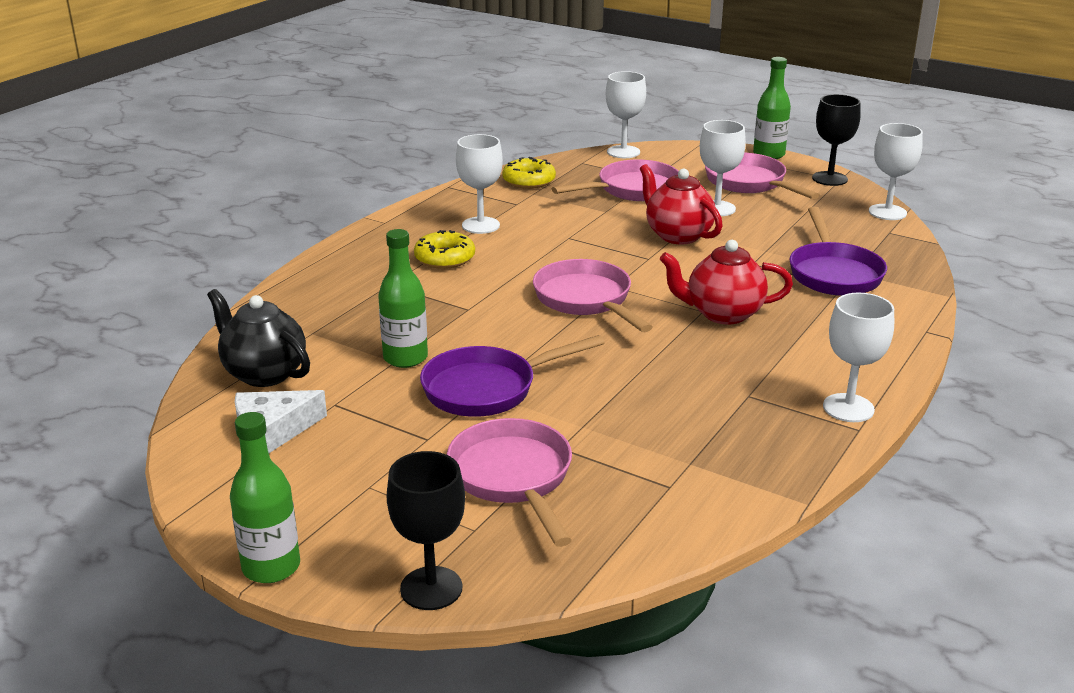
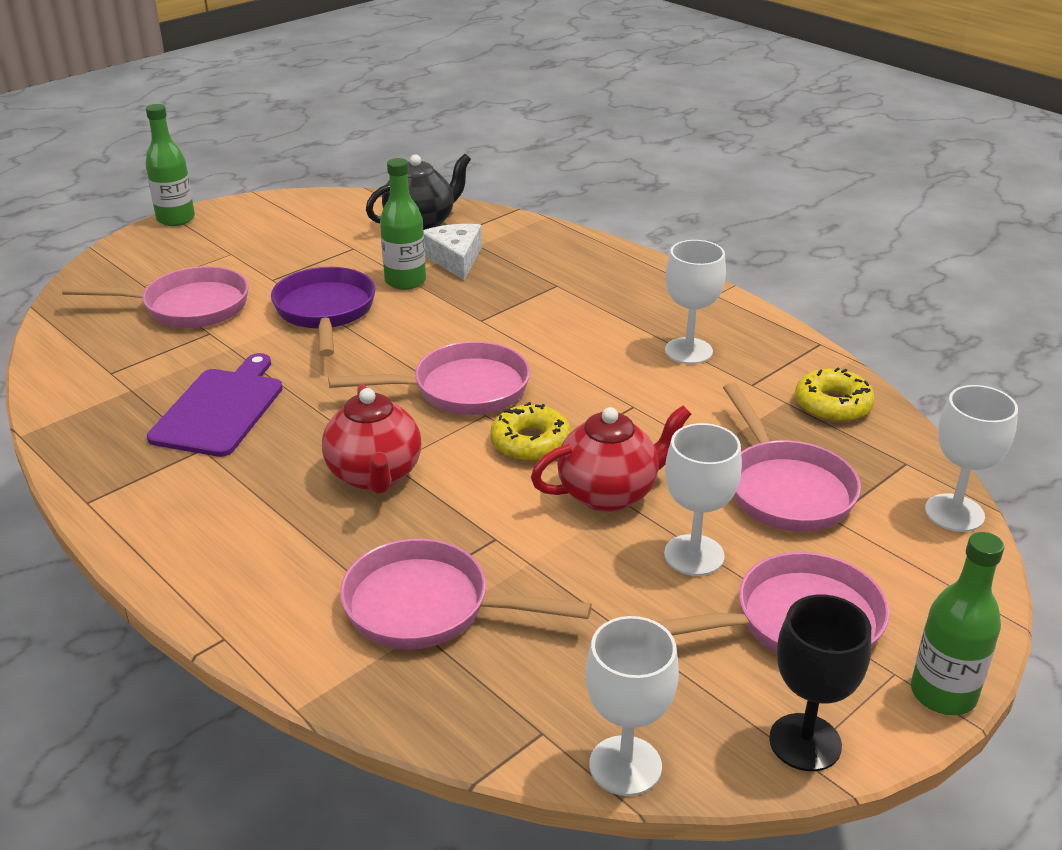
camera: 105 degrees right, 5 degrees up
(273, 431) = (333, 224): white cheese -> white cheese (455, 258)
(431, 588) = (100, 265): black goblet -> none
(444, 258) = (606, 320): yellow donut -> yellow donut (530, 443)
(687, 402) = (220, 409): none -> purple cutting board
(722, 314) = (375, 476): red teapot -> red teapot turned 150 degrees clockwise
(833, 273) = (428, 607): purple pan -> pink pan
(848, 408) = (125, 507): white goblet -> none

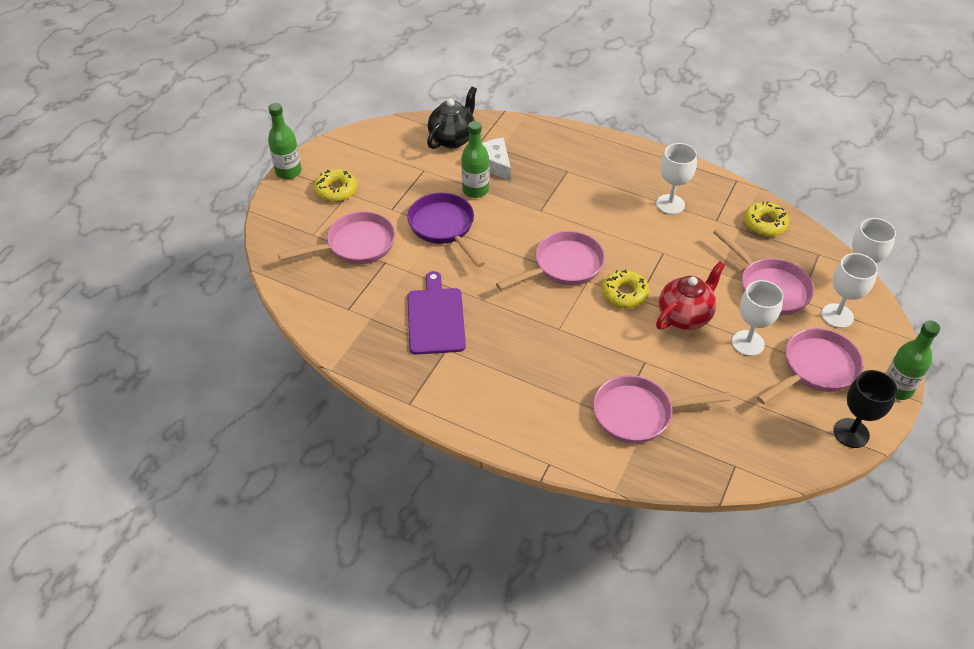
camera: 20 degrees left, 15 degrees up
(218, 247) = (336, 190): none -> yellow donut
(375, 476) = (556, 340): red teapot -> none
(625, 766) = (781, 471): white goblet -> white goblet (837, 316)

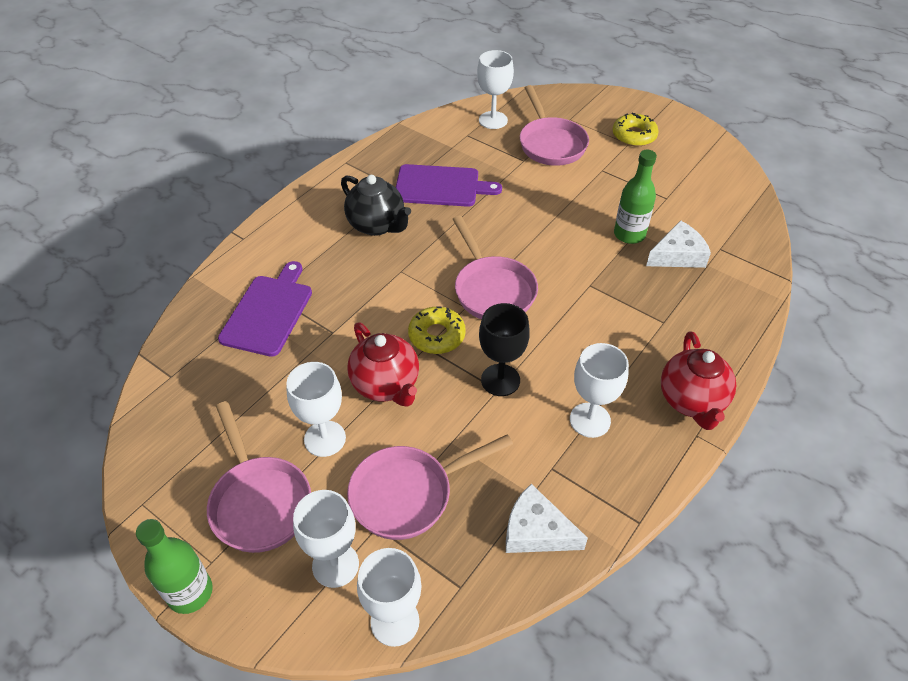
camera: 100 degrees right, 0 degrees up
(288, 172) = (663, 107): green bottle -> none
(320, 291) = (493, 120): none -> white goblet
(444, 228) = (568, 204): purple pan -> none
(452, 139) = (725, 226): black teapot -> black teapot (377, 225)
(635, 158) = (691, 401): none -> red teapot
(638, 414) = (268, 312): pink pan -> purple cutting board
(765, 224) = (536, 531): yellow donut -> white cheese
(851, 433) = (153, 506): black goblet -> black goblet (500, 380)

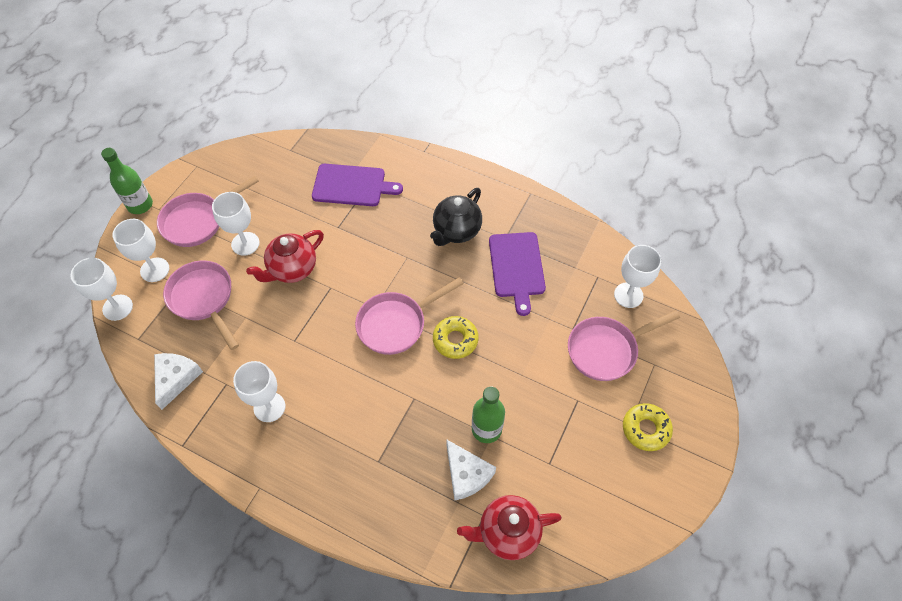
camera: 80 degrees right, 10 degrees up
(437, 335) = (342, 293): yellow donut -> yellow donut (455, 340)
(500, 380) = (303, 341): black goblet -> none
(691, 401) = (292, 484): red teapot -> red teapot (507, 532)

